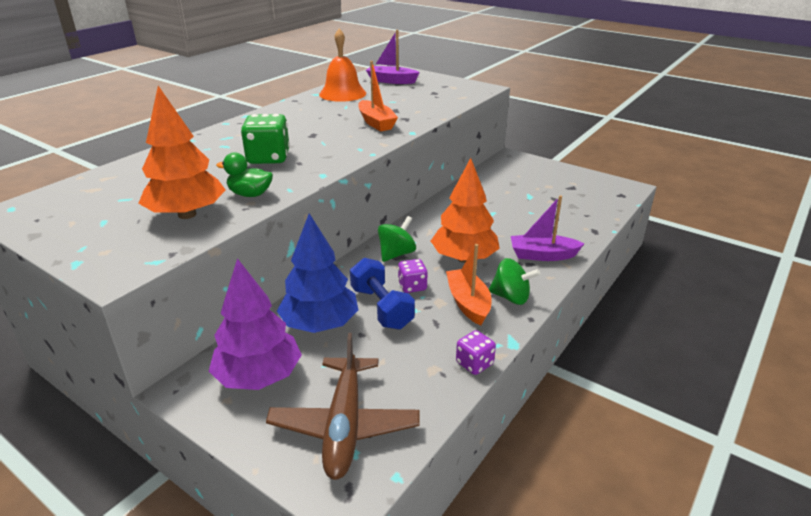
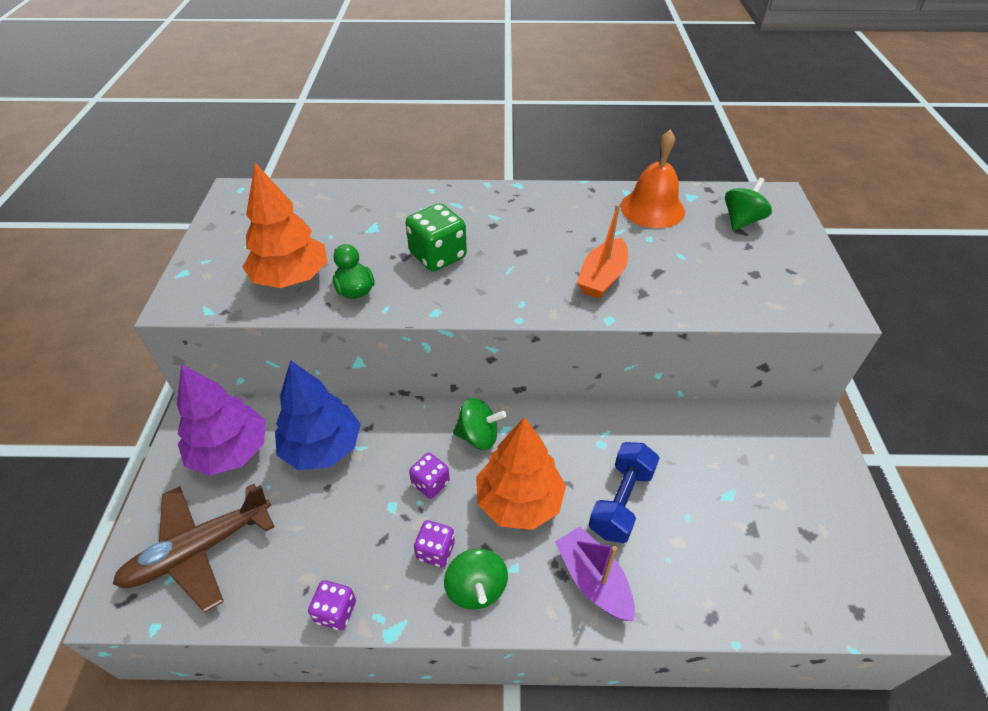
camera: 55 degrees right, 15 degrees up
(381, 308) = (377, 479): blue dumbbell -> blue dumbbell (621, 501)
(391, 81) = (741, 221): purple boat -> green spinning top
(468, 303) = (435, 551): orange boat -> purple dice

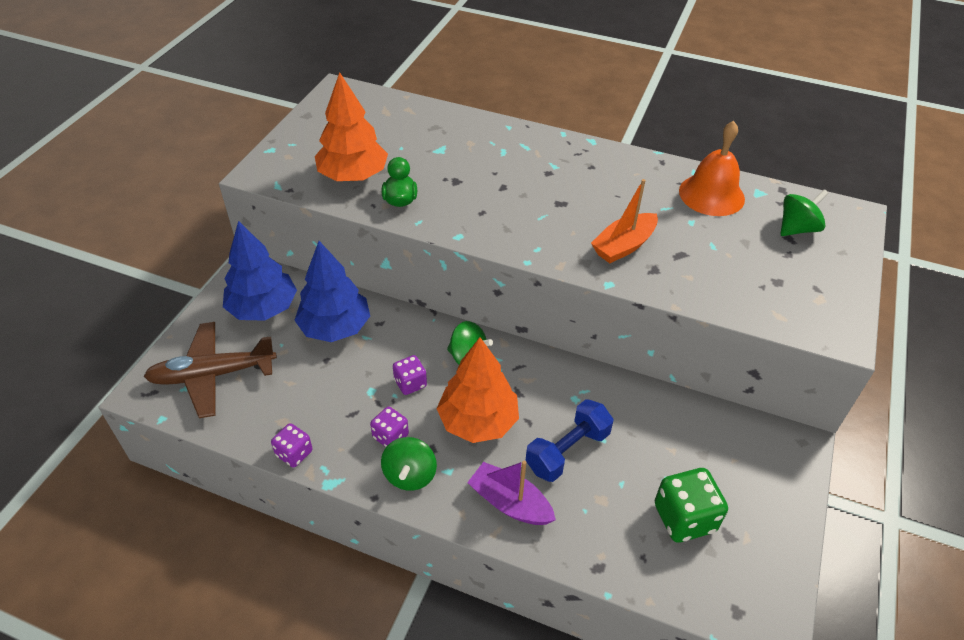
camera: 20 degrees right, 0 degrees up
(231, 451) = (263, 308): purple tree -> blue tree
(438, 256) = (484, 188): green dice -> green dice (684, 518)
(593, 580) = (510, 503): purple boat -> purple boat turned 45 degrees counterclockwise

